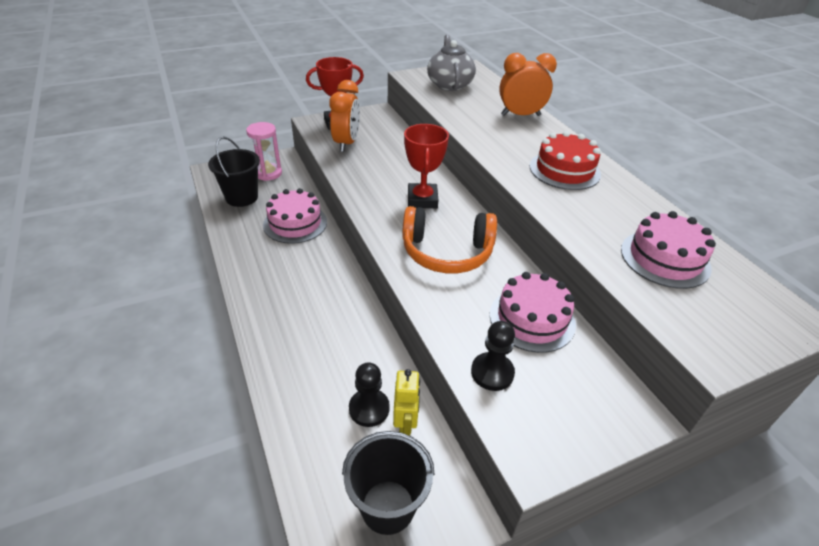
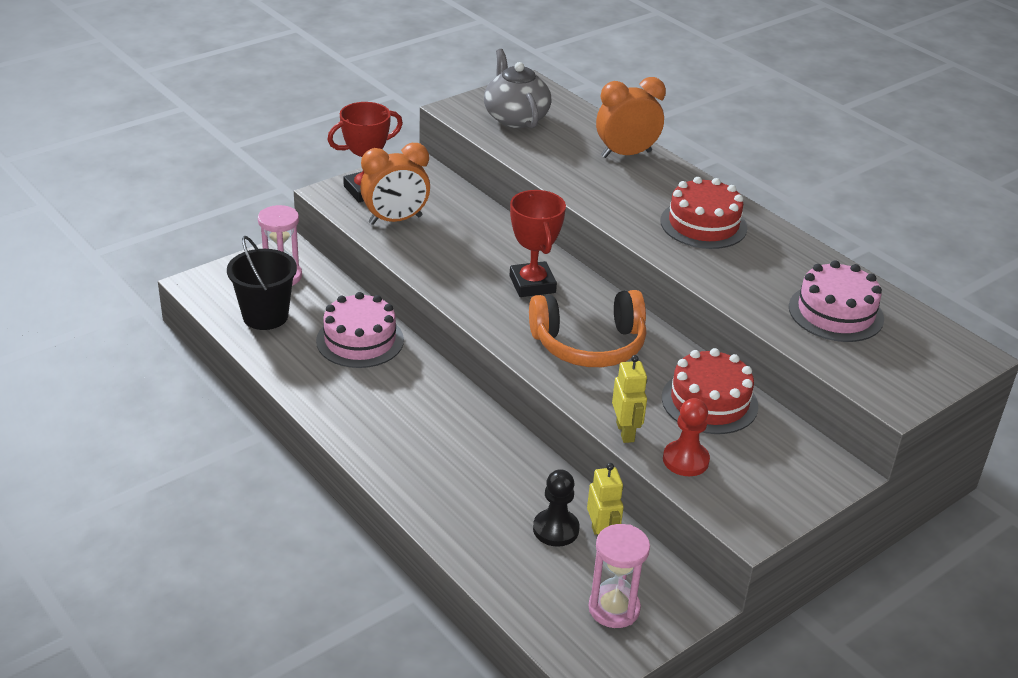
camera: 15 degrees left, 5 degrees down
(346, 143) = (395, 220): orange clock -> orange clock turned 75 degrees clockwise
(387, 506) = (614, 608): black bucket -> pink hourglass
(447, 334) = (625, 432): none -> yellow robot
(492, 373) = (685, 460): black pawn -> red pawn
(532, 319) = (709, 402): pink cake -> red cake

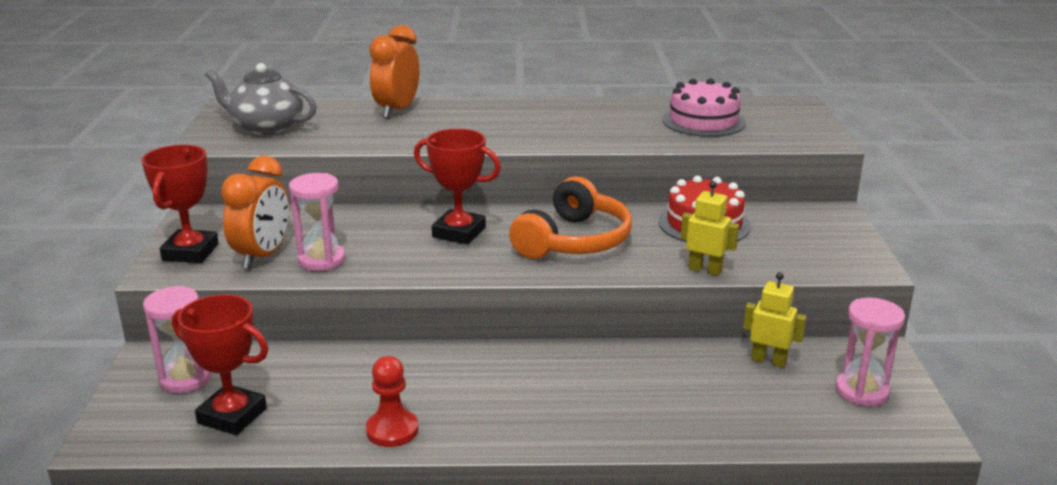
camera: 50 degrees left, 10 degrees down
(265, 316) = (232, 416): black bucket -> red trophy
(360, 340) = (356, 373): pink cake -> none
(419, 246) = (321, 260): none -> pink hourglass
(556, 529) = (739, 378): black pawn -> none
(685, 460) = (765, 260): red pawn -> red pawn (392, 430)
(703, 224) = (534, 120): red cake -> none

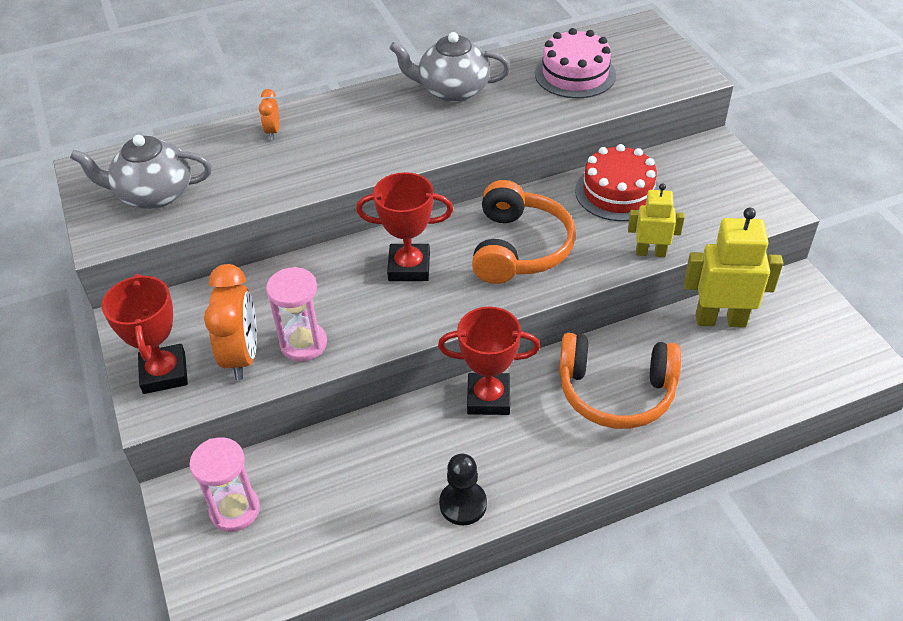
camera: 20 degrees left, 20 degrees up
(232, 416) = (310, 538): red trophy -> red trophy (488, 398)
(392, 430) = (463, 504): red pawn -> black pawn
(397, 110) = (273, 131): orange clock -> orange clock, size x0.49
(577, 113) = (452, 90): none -> grey teapot
(612, 388) = (615, 392): none -> orange headphones
(768, 360) = (720, 320): yellow robot -> yellow robot, size x1.68
(861, 391) = (805, 331): pink hourglass -> none

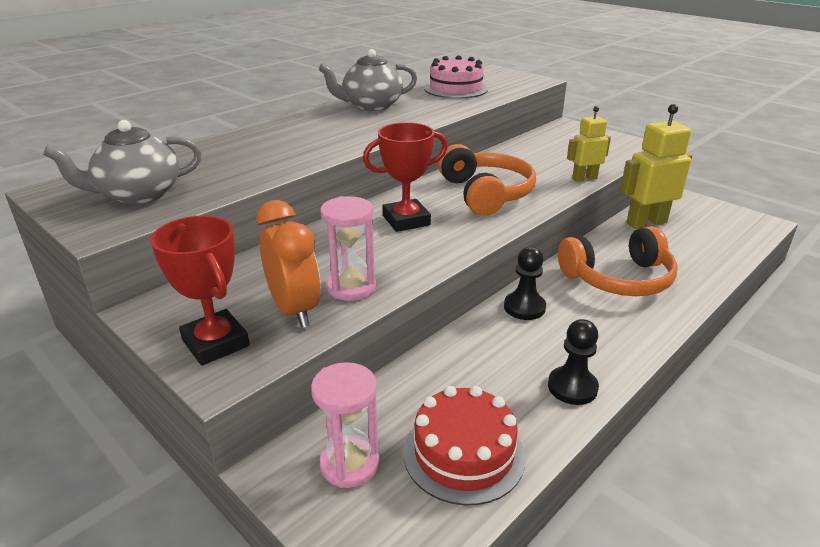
camera: 25 degrees left, 15 degrees down
(273, 131) = (234, 144): orange clock -> none
(488, 398) = (524, 307): red trophy -> black pawn
(617, 192) = (527, 155): red cake -> red cake (463, 453)

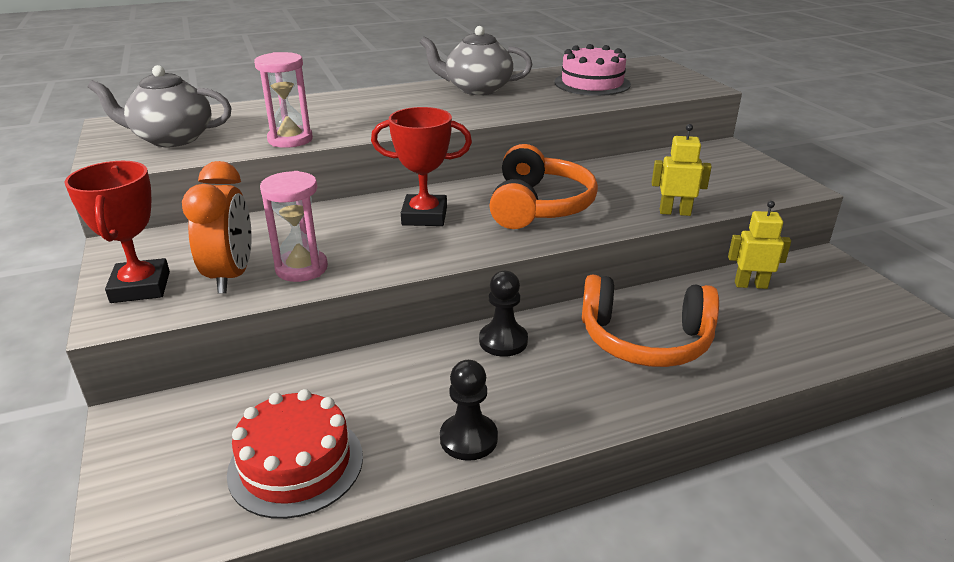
camera: 25 degrees right, 0 degrees up
(350, 464) = (191, 436): pink hourglass -> pink hourglass (290, 139)
(646, 223) = (750, 285): yellow robot -> yellow robot, size x0.60

